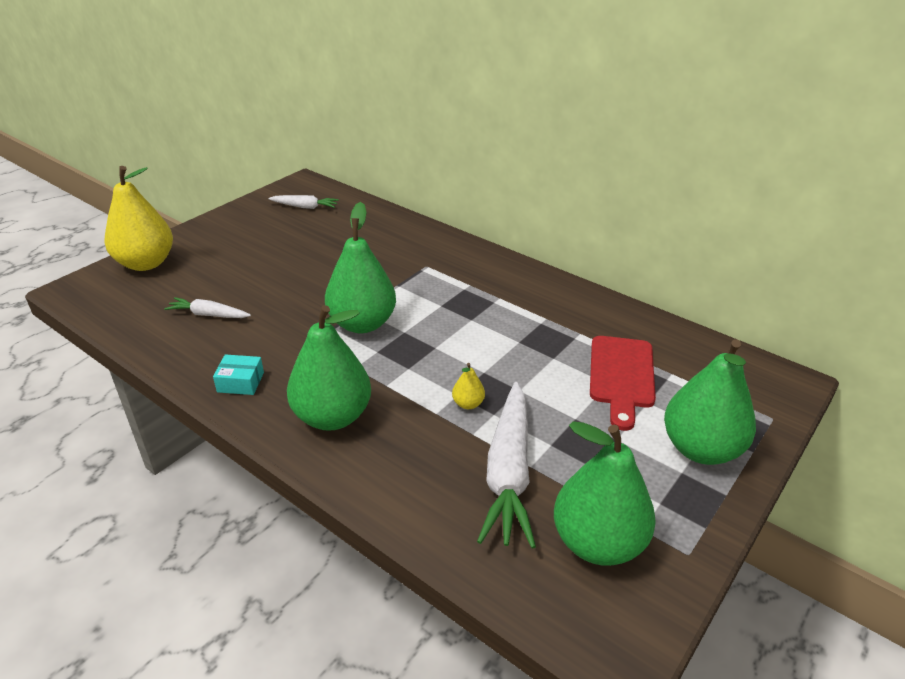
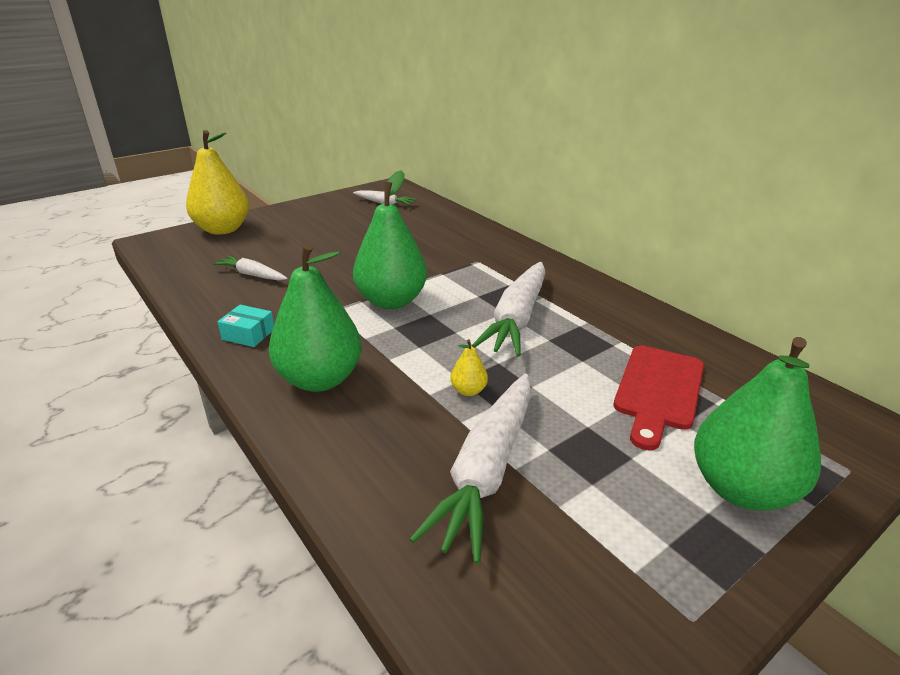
camera: 15 degrees right, 5 degrees down
(484, 324) = (517, 318): none -> white carrot
(598, 542) = (570, 576): green pear -> none

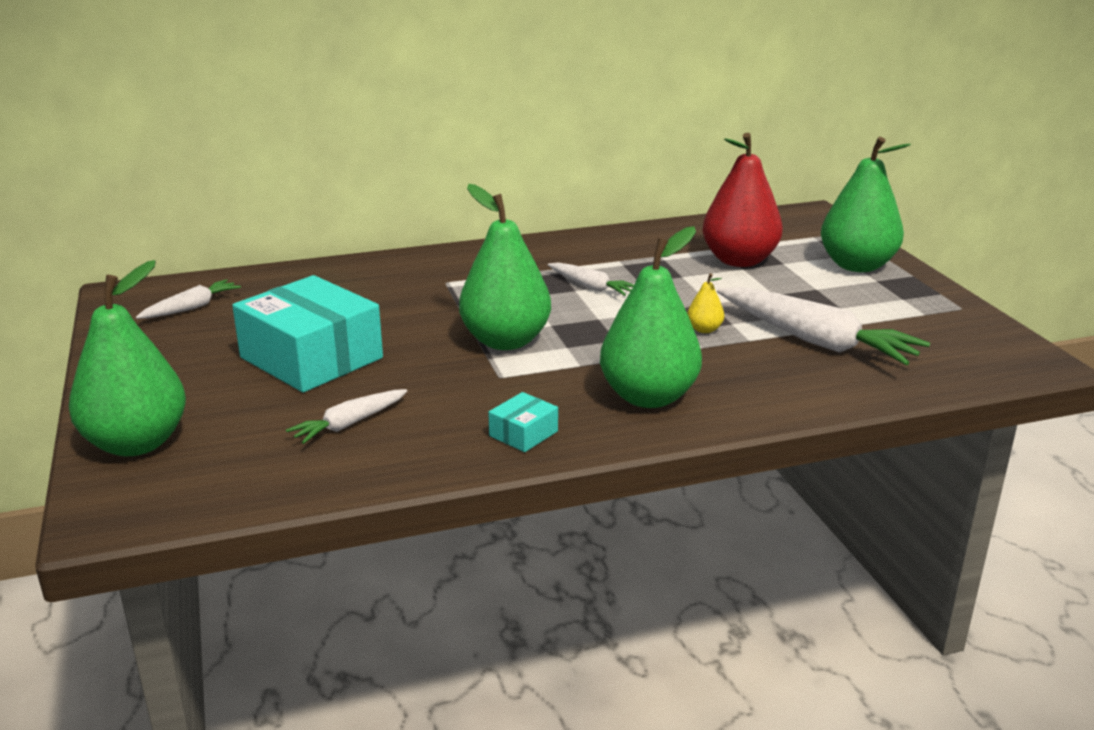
camera: 70 degrees left, 5 degrees down
(223, 229) = (136, 443): yellow pear -> green pear
(335, 246) = (311, 358): none -> turquoise box
(517, 318) = (591, 287): white carrot -> white carrot, size x0.52
(658, 391) = (739, 260): red cutting board -> red pear

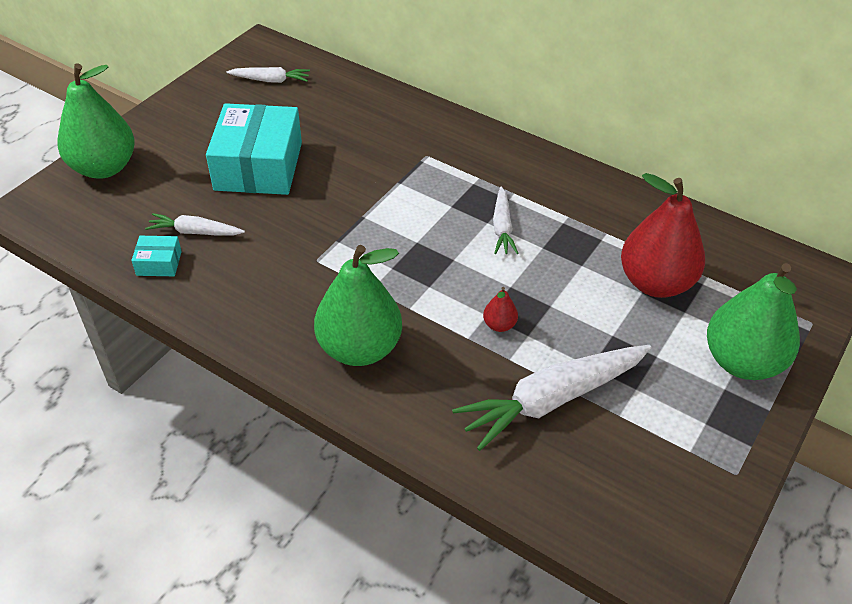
camera: 50 degrees right, 20 degrees up
(505, 341) = (369, 234): green pear -> none
(523, 433) = (252, 314): turquoise box -> turquoise box (159, 263)
(704, 329) = (499, 325): yellow pear -> red pear
(815, 341) = (552, 400): white carrot -> white carrot turned 60 degrees clockwise

